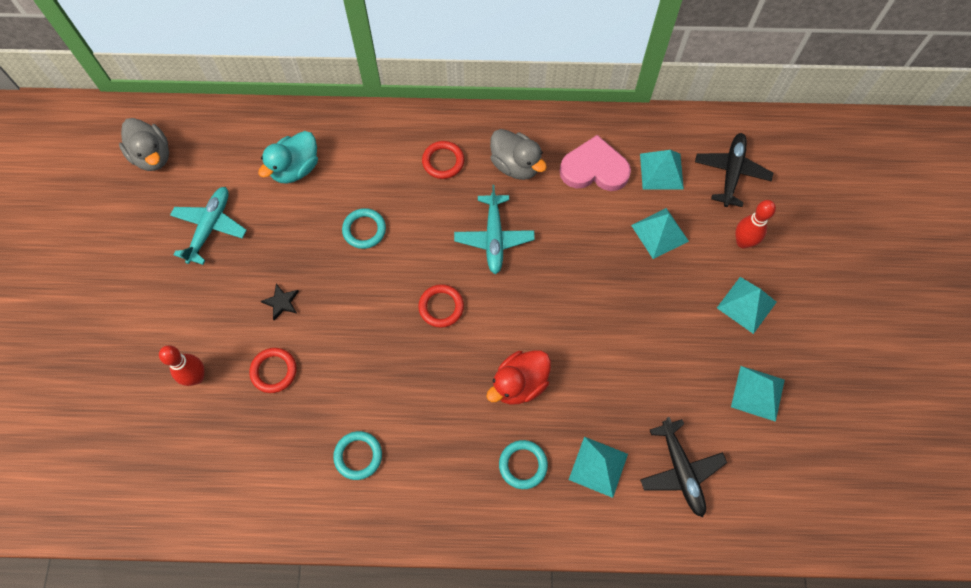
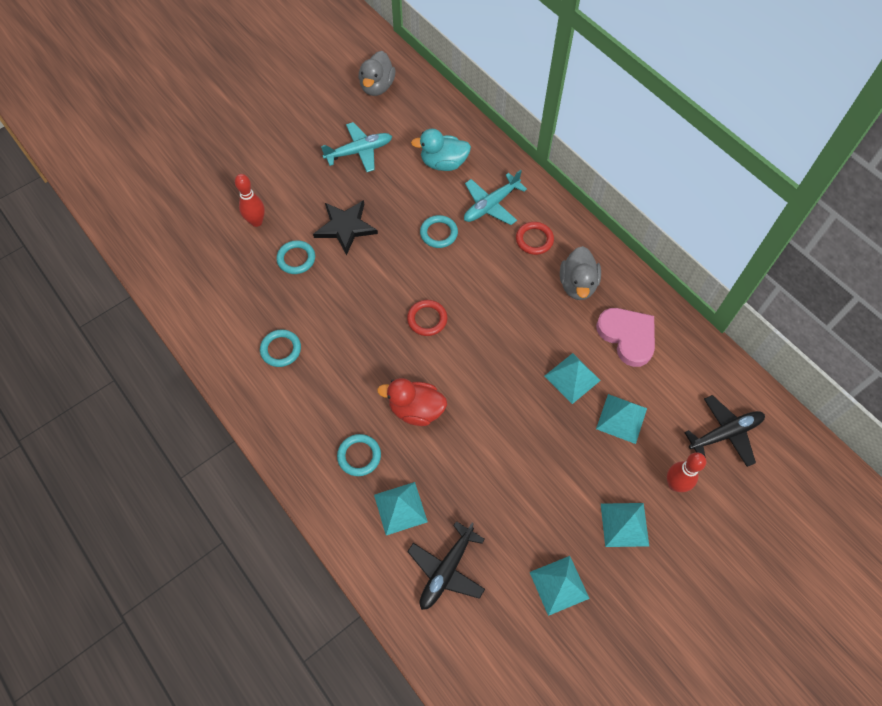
camera: 50 degrees right, 5 degrees down
(274, 371) = (296, 259): red ring -> turquoise ring
(281, 302) = (345, 227): black star -> black star, size x1.98
(494, 237) = (509, 313): turquoise plane -> turquoise plane (491, 205)
(661, 171) = (673, 383): turquoise pyramid -> turquoise pyramid (572, 378)

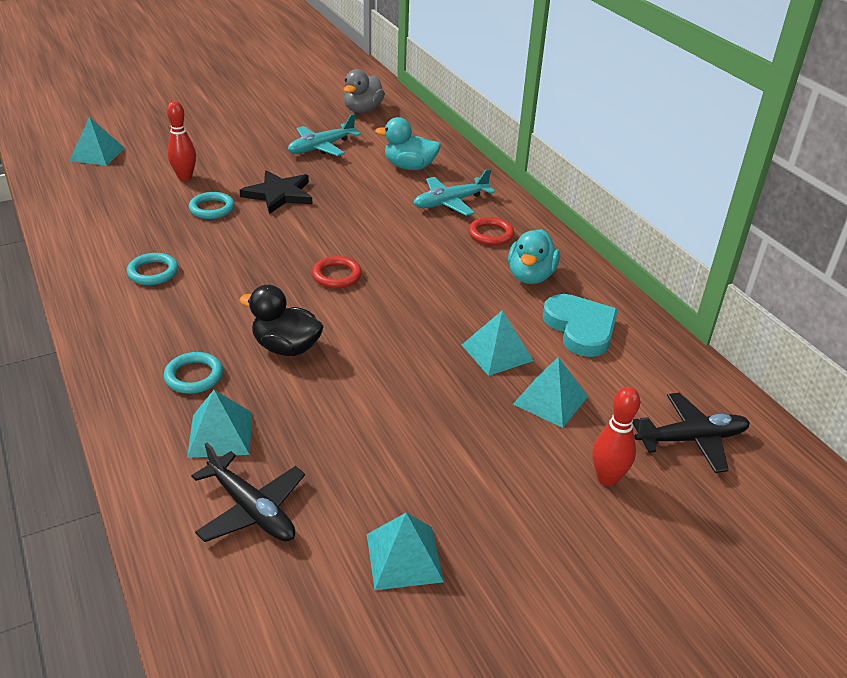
camera: 10 degrees right, 25 degrees down
(359, 152) = (321, 147): turquoise plane -> turquoise plane turned 150 degrees clockwise
(416, 410) = (286, 347): red duck -> black duck
(439, 233) = (381, 214): turquoise ring -> none
(446, 570) = (251, 509): black plane -> black plane turned 90 degrees counterclockwise
(577, 285) = (530, 276): grey duck -> turquoise duck
(624, 524) = (522, 508): turquoise pyramid -> turquoise pyramid (97, 154)
(627, 336) = (580, 328): pink heart -> turquoise heart

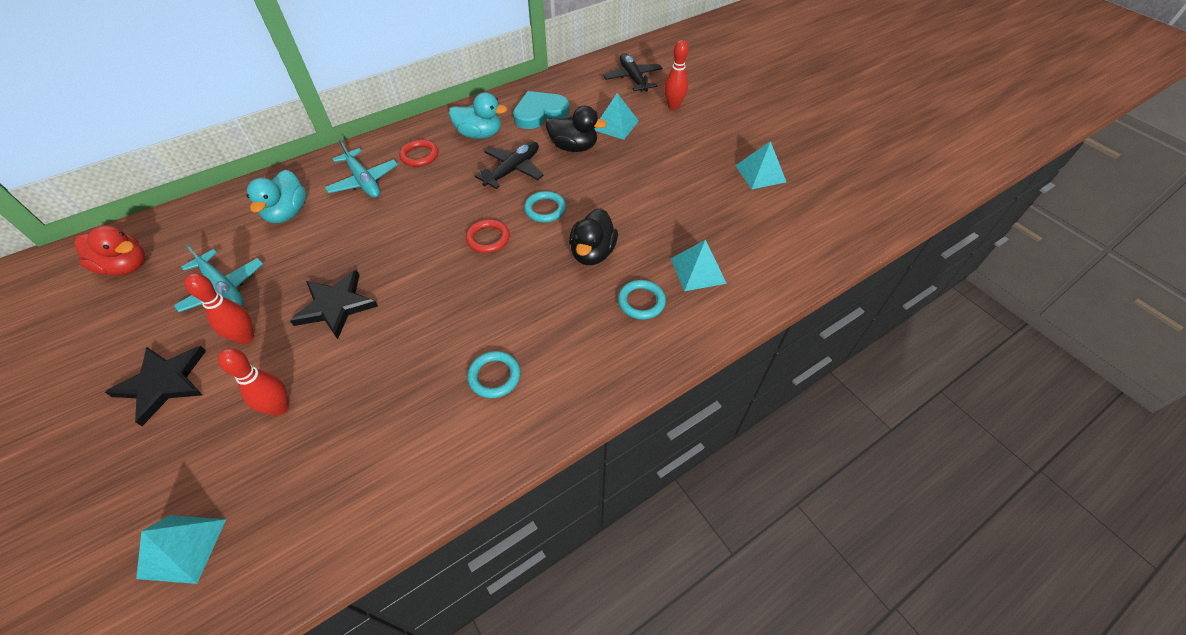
camera: 95 degrees left, 15 degrees up
(212, 208) = (363, 359): turquoise ring -> turquoise ring (545, 209)
(235, 135) = (163, 383): none -> black star
(251, 509) = (756, 241): black plane -> black plane (513, 170)
(263, 160) = (245, 337): none -> red bowling pin
(362, 110) = (126, 266): grey duck -> red duck
(497, 352) = (574, 147): turquoise pyramid -> black duck

